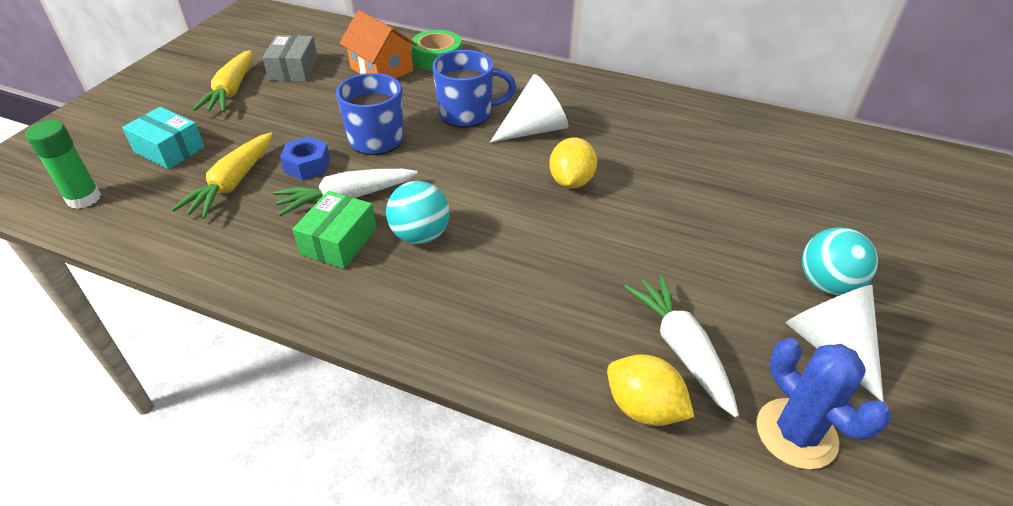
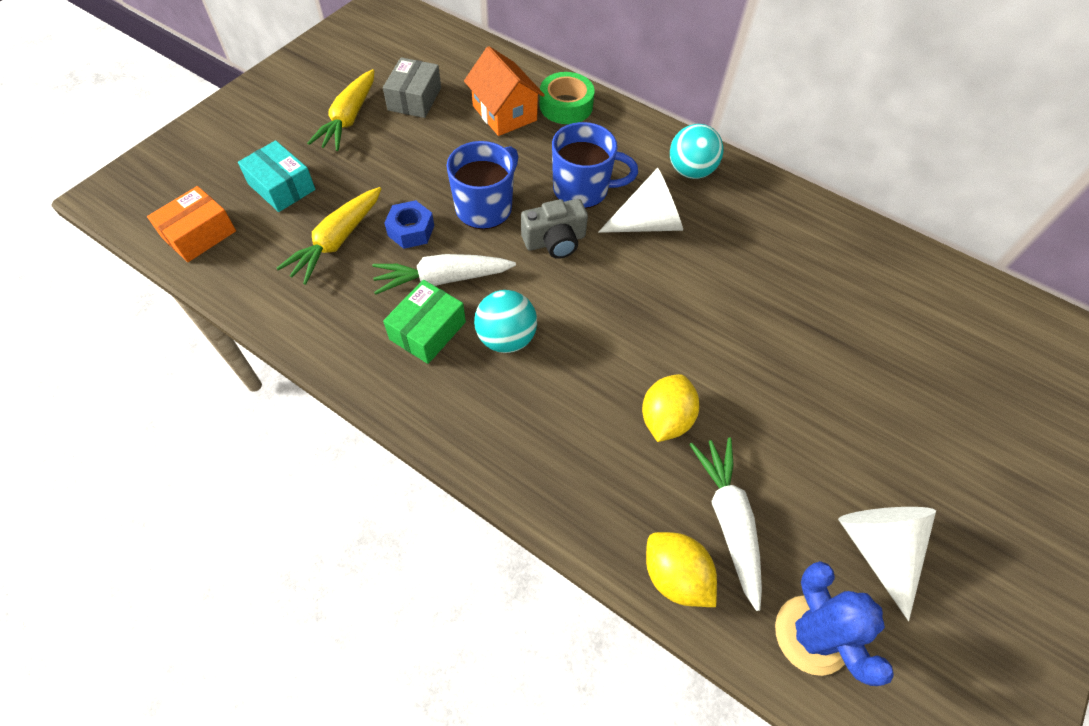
camera: 10 degrees right, 15 degrees up
(84, 198) = (199, 234): green glue stick -> orange box
(450, 154) = (555, 241): none -> grey camera
(571, 181) = (670, 298): yellow lemon -> yellow lemon (665, 419)
(827, 284) = (899, 476): turquoise ball -> turquoise ball (690, 171)

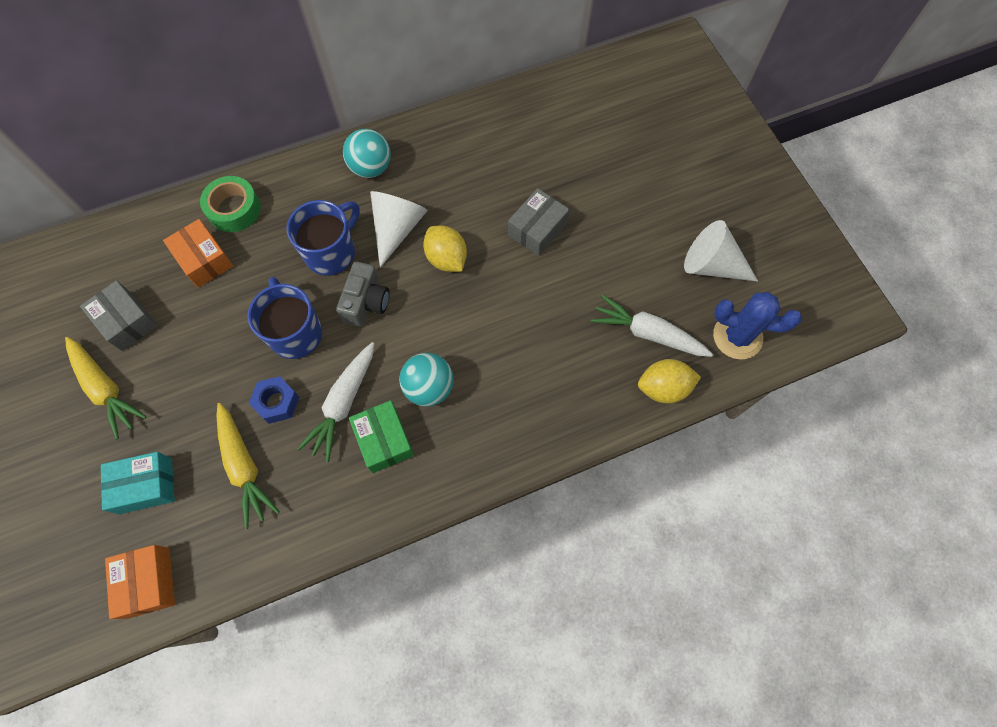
camera: 55 degrees left, 10 degrees up
(504, 113) = (204, 260): orange house -> orange box
(665, 419) = (559, 324): yellow lemon -> yellow lemon (446, 259)
(753, 338) = (537, 229): none -> grey box

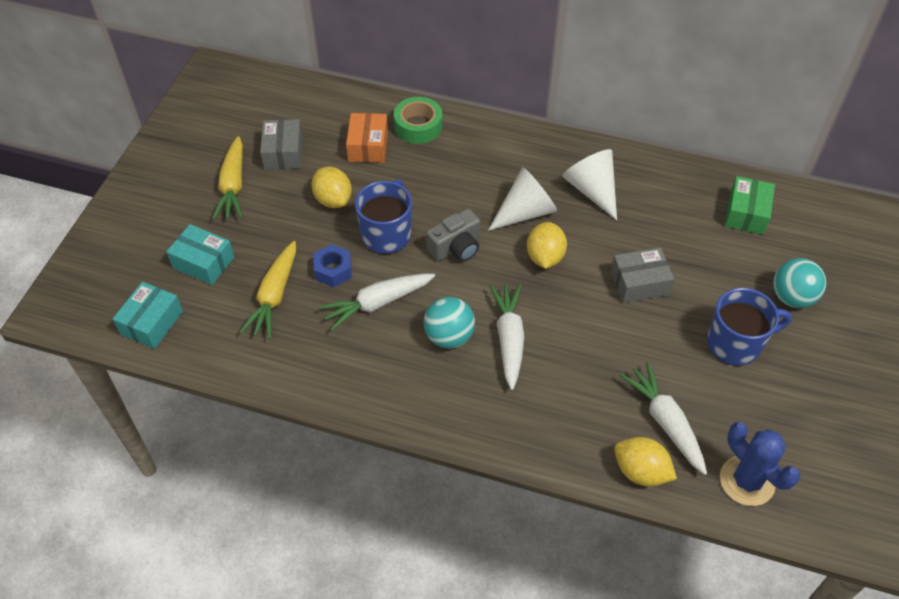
camera: 40 degrees right, 15 degrees down
(148, 582) = (151, 322): orange box -> turquoise box
(217, 335) = (333, 200): none -> yellow lemon
(331, 252) = (461, 197): blue mug -> blue mug (735, 343)
(371, 168) = (543, 158): turquoise ball -> turquoise ball (792, 297)
(384, 440) = (383, 348): green box -> green box (746, 213)
(478, 353) = (509, 338): none -> white carrot
(711, 265) = (774, 410): white cone -> white cone (592, 190)

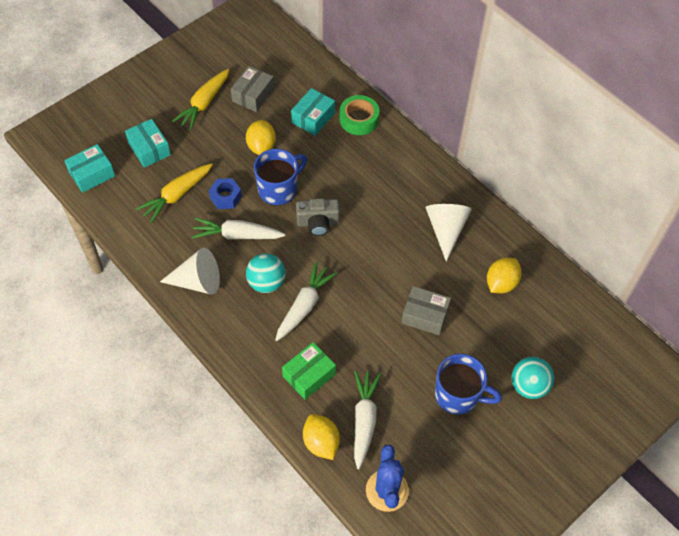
camera: 30 degrees right, 5 degrees up
(368, 146) = (313, 118): orange box -> turquoise box
(525, 212) = (385, 222): white cone -> white cone (197, 281)
(545, 257) = (373, 261): yellow lemon -> yellow lemon (501, 283)
(746, 213) = (548, 306): green box -> green box (309, 375)

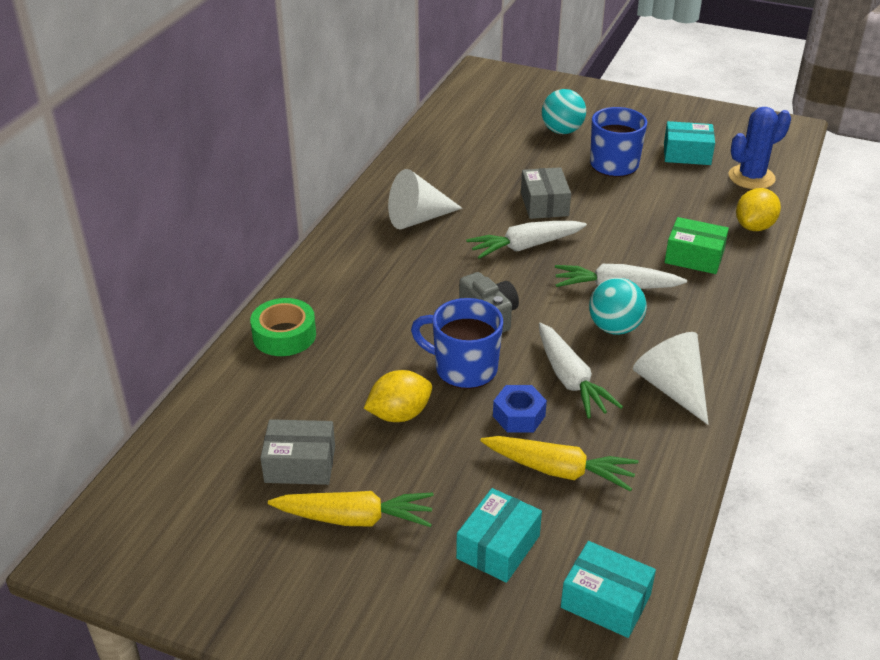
camera: 115 degrees left, 20 degrees down
(313, 118) = (309, 380): turquoise box -> turquoise box (687, 154)
(364, 420) = (700, 208): white carrot -> white carrot (525, 246)
(501, 283) = (459, 169): yellow lemon -> none

